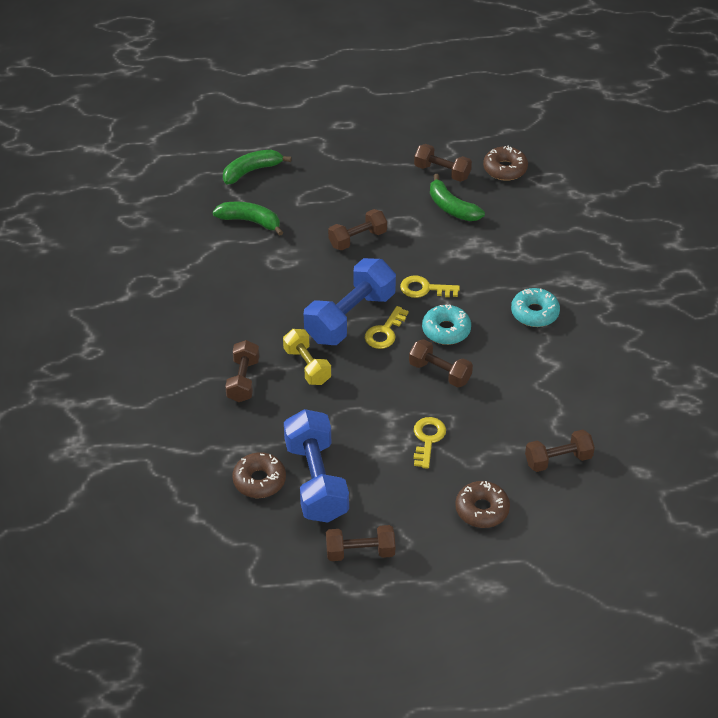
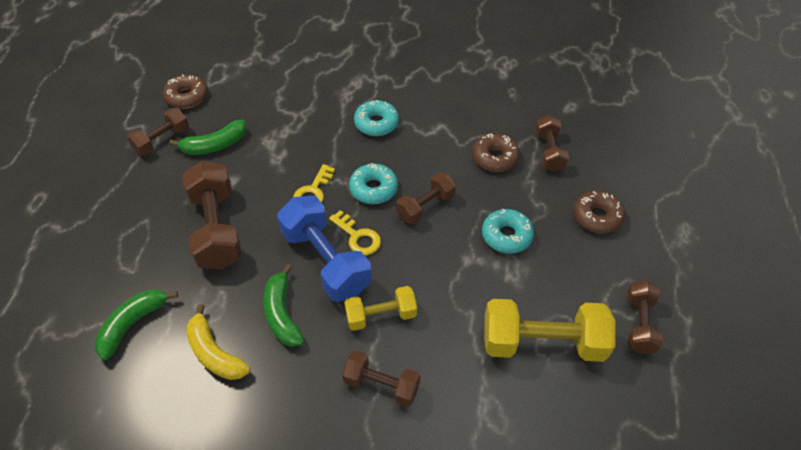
camera: 75 degrees left, 5 degrees up
(240, 275) = (214, 353): none -> yellow banana
(251, 171) = (49, 305): green banana -> green banana (282, 314)
(259, 480) = (533, 399): brown donut -> brown donut (495, 158)
(316, 481) = (542, 343): blue dumbbell -> yellow dumbbell
(357, 239) = (217, 229): brown dumbbell -> brown dumbbell, size x1.70
(428, 439) = (506, 236): yellow key -> turquoise donut

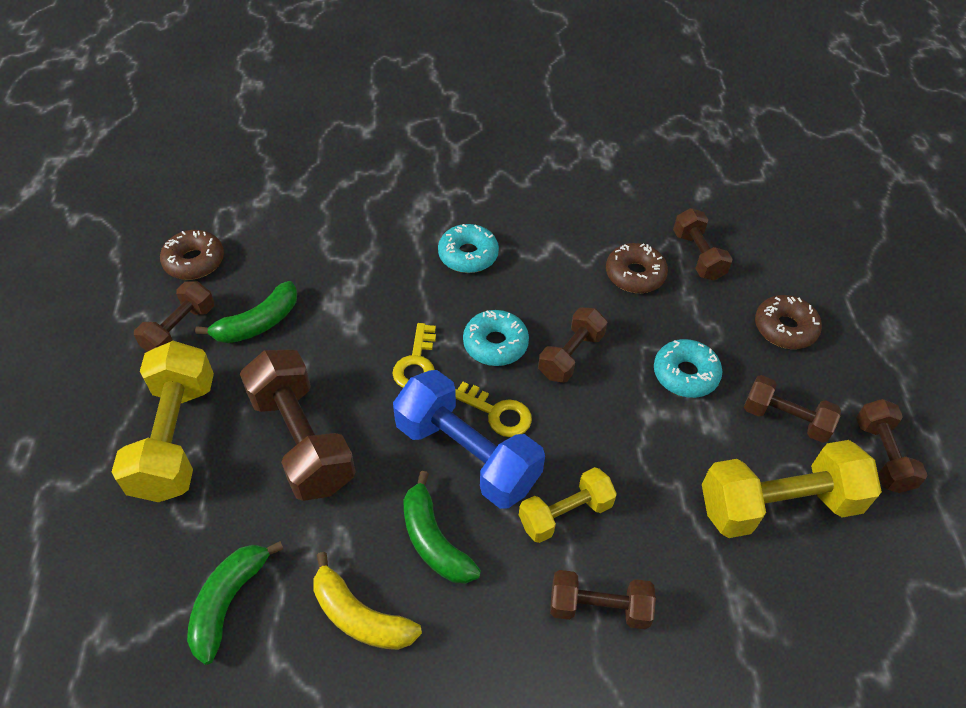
camera: 15 degrees left, 0 degrees up
(135, 211) = (175, 438): none -> yellow dumbbell
(572, 282) = (785, 419): none -> brown dumbbell

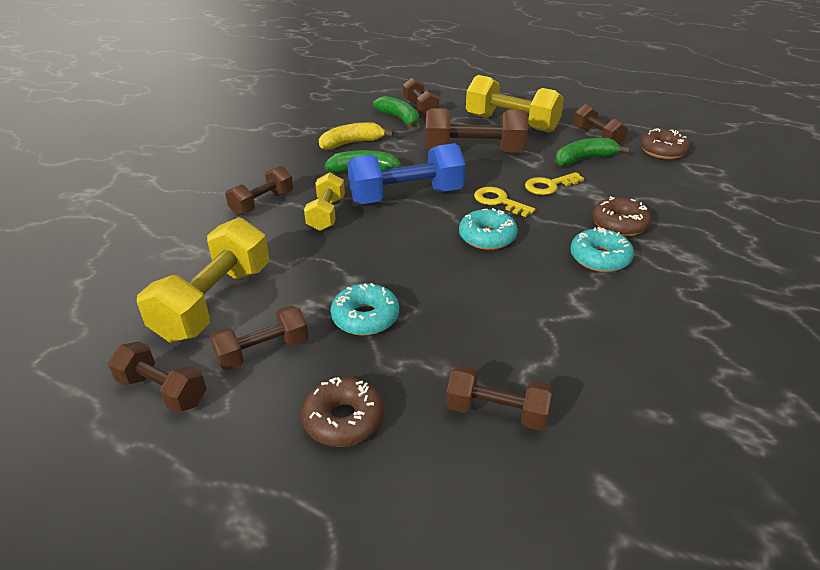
camera: 125 degrees right, 15 degrees down
(258, 323) = (584, 159): green banana -> green banana turned 75 degrees clockwise
(497, 413) = (425, 217): yellow key -> yellow key (549, 186)
(571, 355) = (443, 267): brown dumbbell -> brown dumbbell (420, 108)
(635, 275) = (504, 346): brown donut -> brown donut (619, 224)

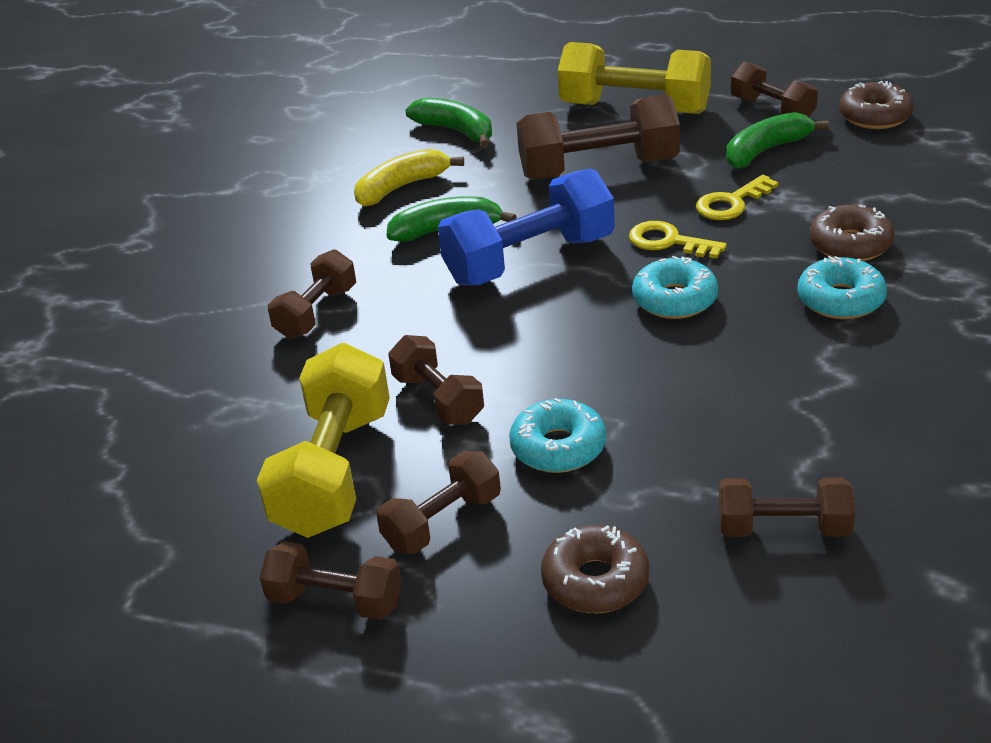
camera: 10 degrees left, 0 degrees up
(326, 214) = (424, 310): yellow dumbbell -> none
(420, 108) = (480, 105): brown dumbbell -> brown dumbbell (438, 399)

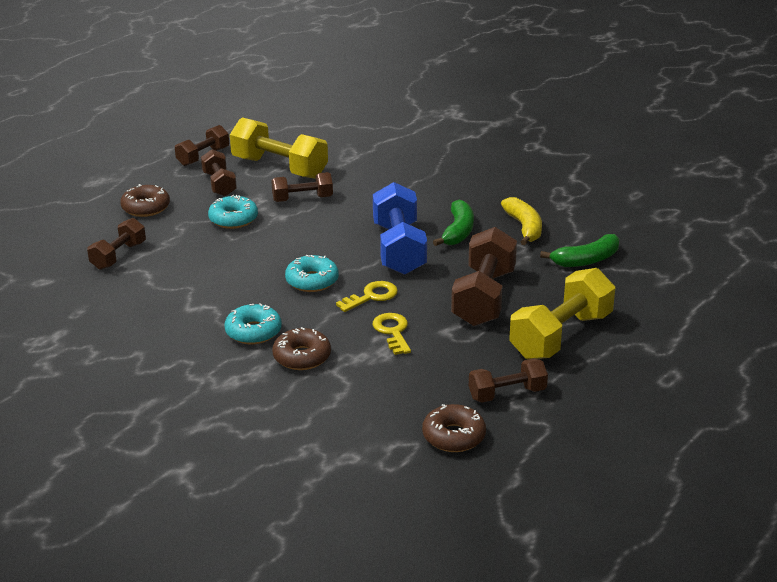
camera: 110 degrees right, 5 degrees down
(316, 312) = (410, 182): brown dumbbell -> none
(766, 150) = (447, 368): green banana -> none

